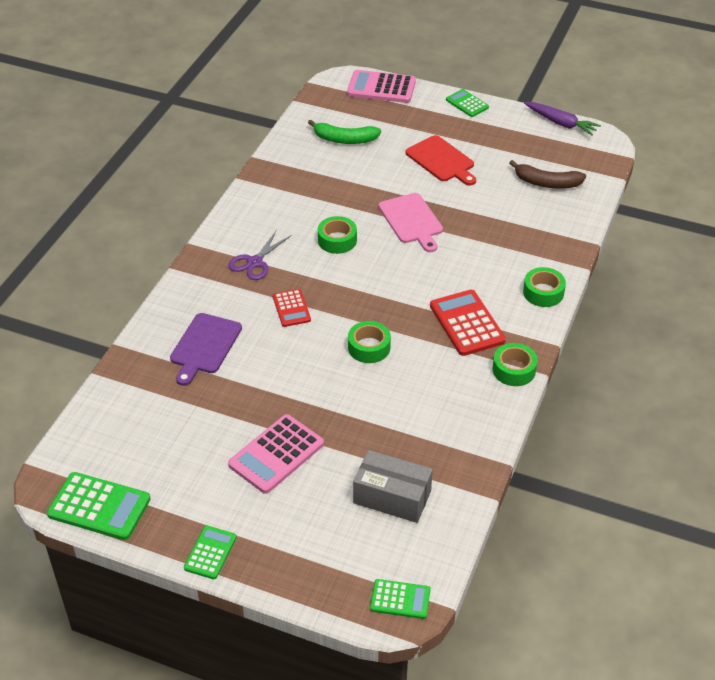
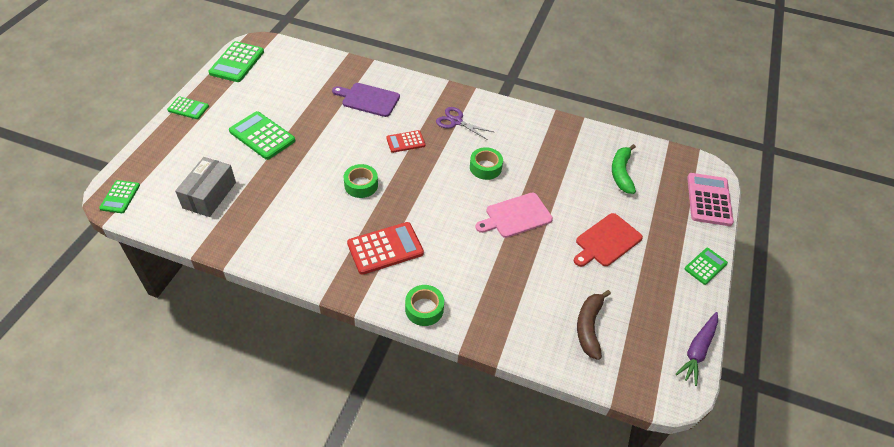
camera: 85 degrees right, 5 degrees up
(276, 454) = (262, 136): pink calculator -> green calculator
(514, 370) = (327, 278): green tape -> none

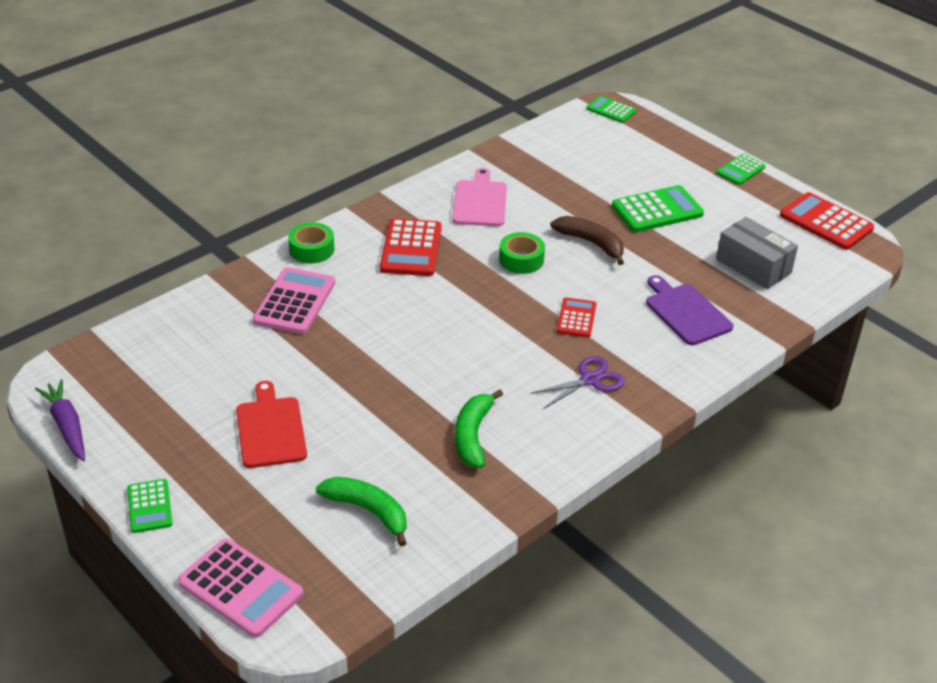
camera: 120 degrees right, 10 degrees down
(209, 195) = (577, 158): grey box -> grey box (753, 266)
(237, 62) = (826, 222): green calculator -> red calculator
(368, 99) = (686, 312): purple cutting board -> purple cutting board turned 75 degrees counterclockwise
(485, 167) = (479, 372): green tape -> none
(489, 288) = (295, 302): none -> pink calculator
(516, 216) = (376, 365): pink cutting board -> pink cutting board (480, 201)
(536, 153) = (473, 436): none -> green banana
(589, 327) = (179, 354): brown banana -> brown banana (591, 243)

